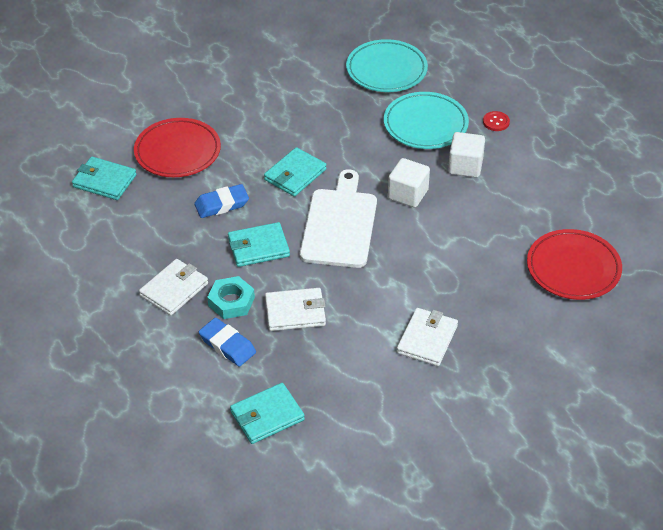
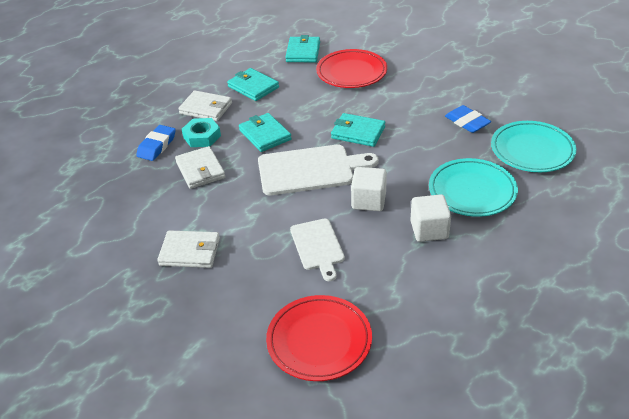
camera: 75 degrees right, 5 degrees down
(221, 204) = (304, 106): blue eraser -> blue eraser (467, 122)
(267, 416) = (90, 182): turquoise wallet -> turquoise wallet (253, 87)
(457, 244) = (318, 246): none -> white cutting board
(496, 122) = (510, 238): red button -> none

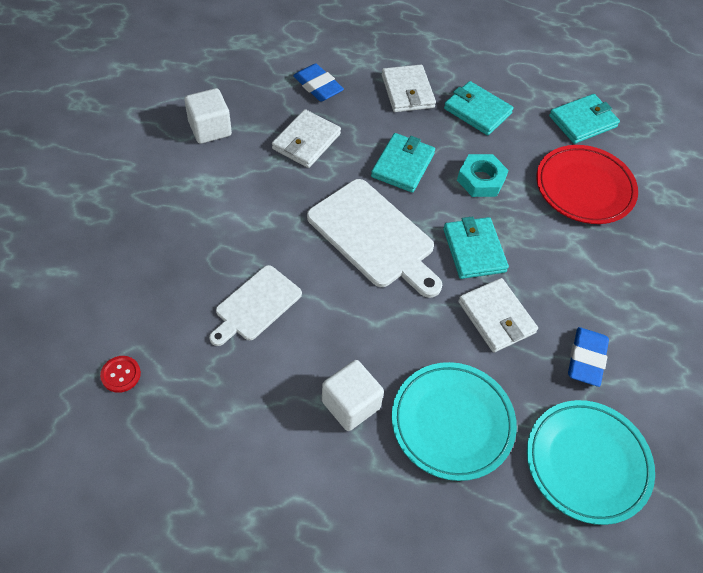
camera: 50 degrees right, 15 degrees up
(157, 146) = (318, 86): blue eraser -> blue eraser turned 60 degrees clockwise
(190, 252) = (183, 199): white wallet -> white wallet (496, 317)
(202, 136) = (359, 113): turquoise nut -> turquoise nut (481, 180)
(253, 87) = (477, 111): turquoise wallet -> turquoise wallet turned 60 degrees counterclockwise
(319, 341) = (121, 374): red plate -> red button
(368, 201) = (360, 318): white cube -> white cube (210, 129)

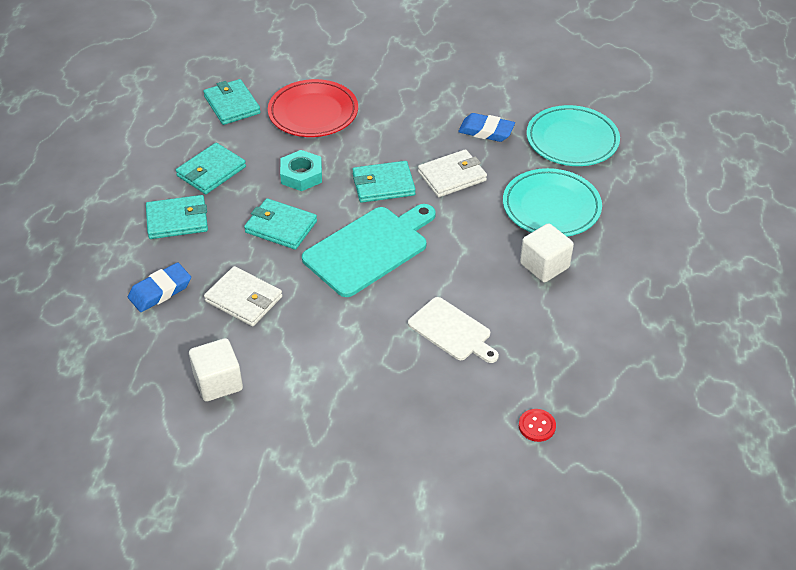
camera: 85 degrees left, 10 degrees down
(374, 236) = (369, 249): white cutting board -> turquoise cutting board
(407, 91) = (177, 220): white wallet -> turquoise wallet

